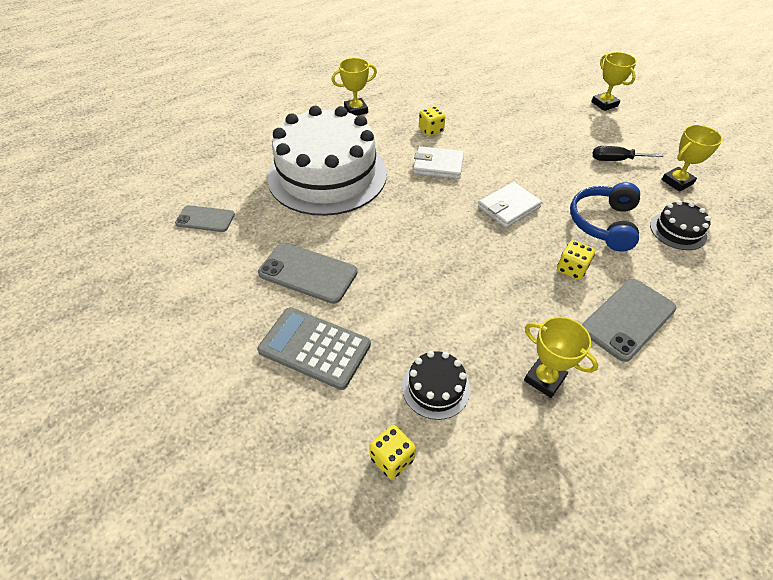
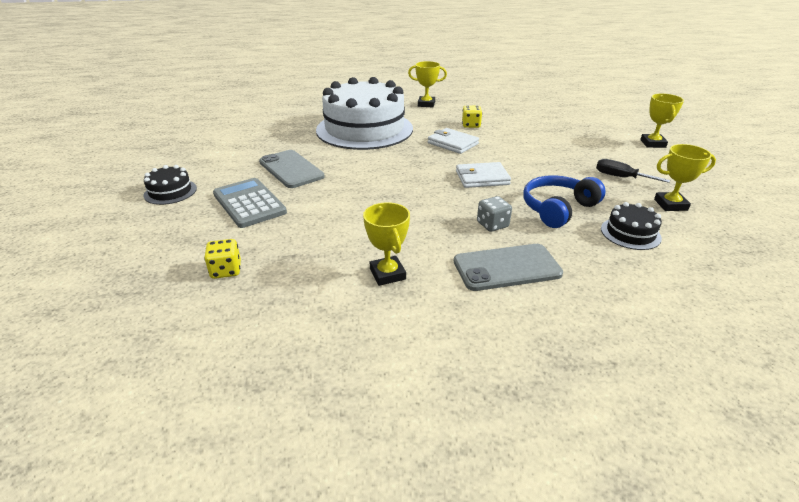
camera: 30 degrees right, 15 degrees down
(205, 219) = (262, 130): grey phone -> none
(436, 387) = (301, 249): black cake -> black cake (170, 192)
(571, 269) = (492, 225): yellow dice -> grey dice

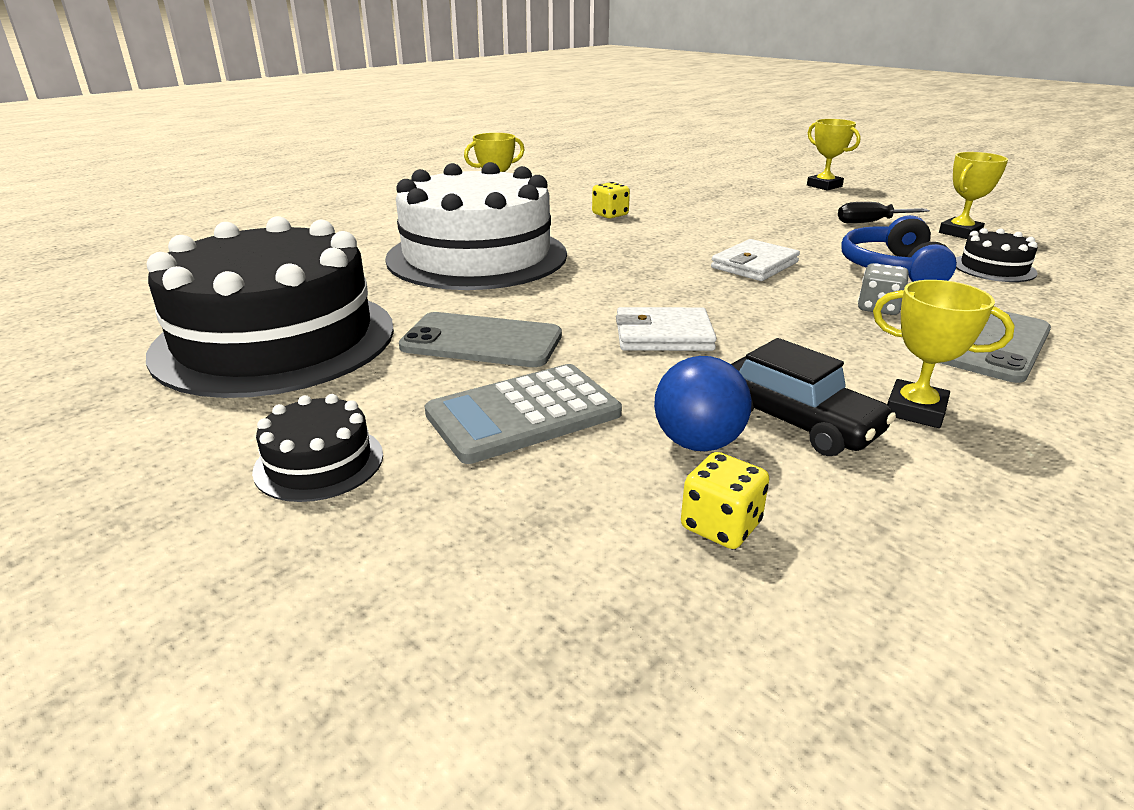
camera: 40 degrees left, 5 degrees down
(233, 142) = (275, 339): none -> black cake
(249, 203) = (523, 414): grey calculator -> grey calculator turned 45 degrees counterclockwise
(279, 241) = (698, 443): none -> blue ball
(330, 253) = (796, 421): none -> black car
(452, 143) = (635, 239): white wallet -> white wallet (663, 335)

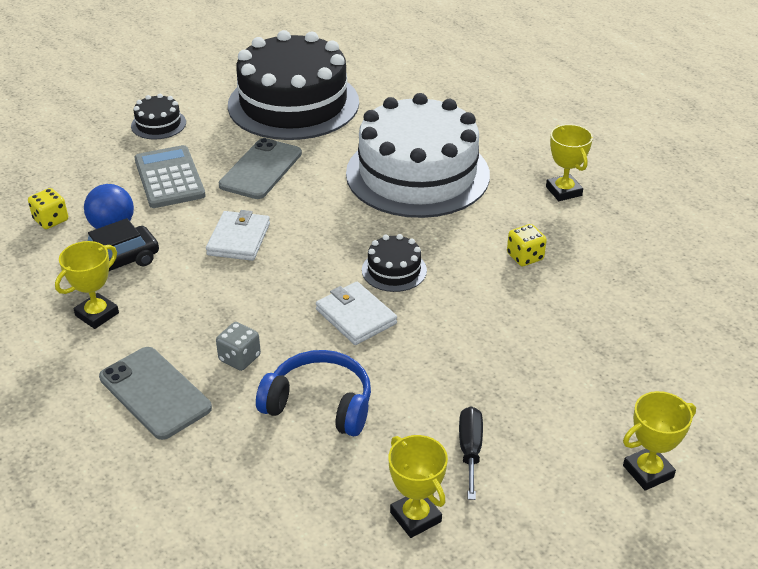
camera: 100 degrees right, 10 degrees up
(993, 268) = (299, 484): black cake -> black cake (394, 270)

